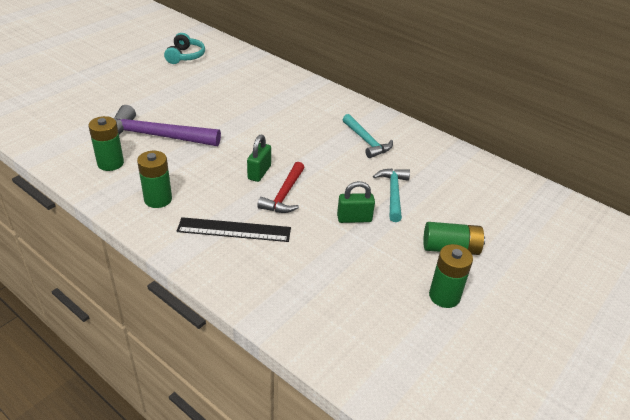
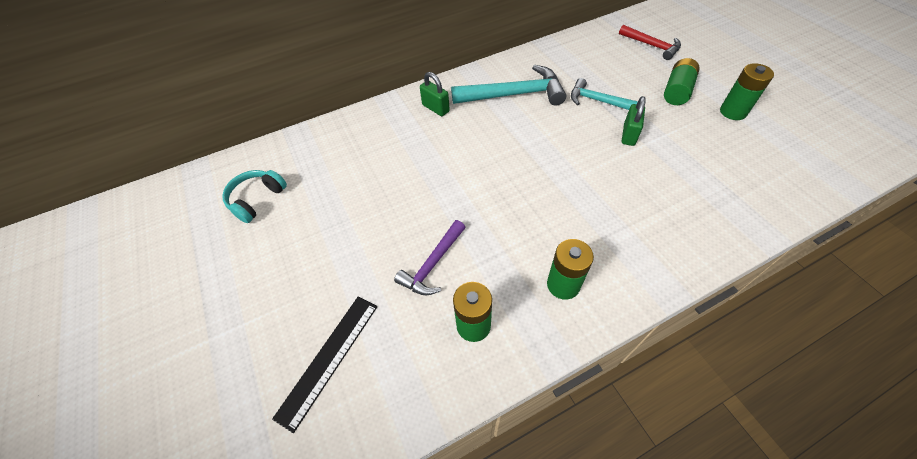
camera: 60 degrees left, 15 degrees up
(156, 136) = (433, 264): purple hammer -> purple hammer, size x0.61
(185, 56) = (257, 199): turquoise headphones -> turquoise headphones turned 90 degrees counterclockwise
(234, 230) = (630, 225): black ruler -> black ruler (329, 359)
(259, 172) = (539, 184): green padlock -> green padlock (435, 108)
(284, 195) = (582, 173): red hammer -> red hammer (651, 45)
(366, 141) = (514, 95): turquoise hammer -> turquoise hammer, size x1.63

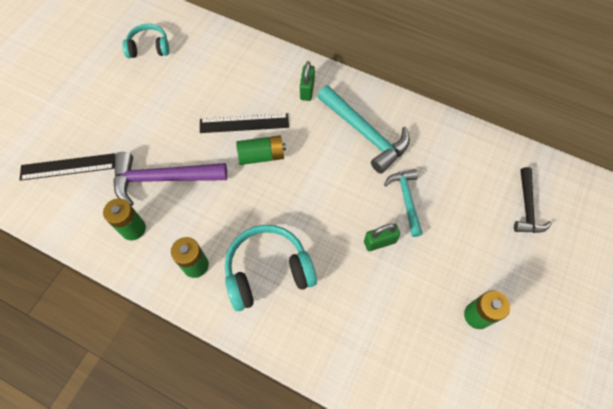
camera: 50 degrees right, 10 degrees up
(428, 166) = (244, 123): none -> black ruler
(433, 264) = (163, 179): purple hammer -> purple hammer, size x1.63
(610, 226) = (268, 271): none -> turquoise headphones
(651, 45) = (527, 207): red hammer -> black hammer
(677, 91) = (471, 256): green battery -> green battery (261, 156)

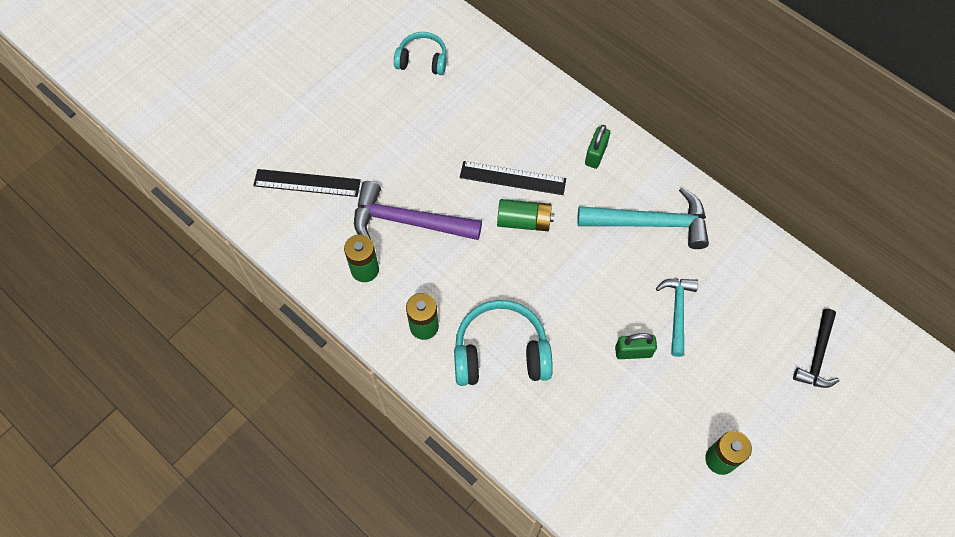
camera: 15 degrees right, 0 degrees up
(365, 133) = (650, 223): turquoise hammer -> turquoise hammer turned 60 degrees counterclockwise

